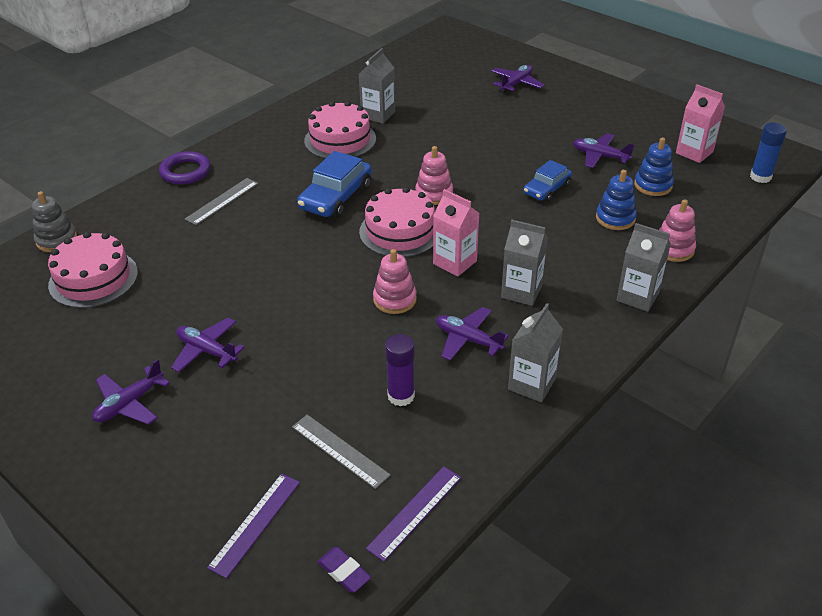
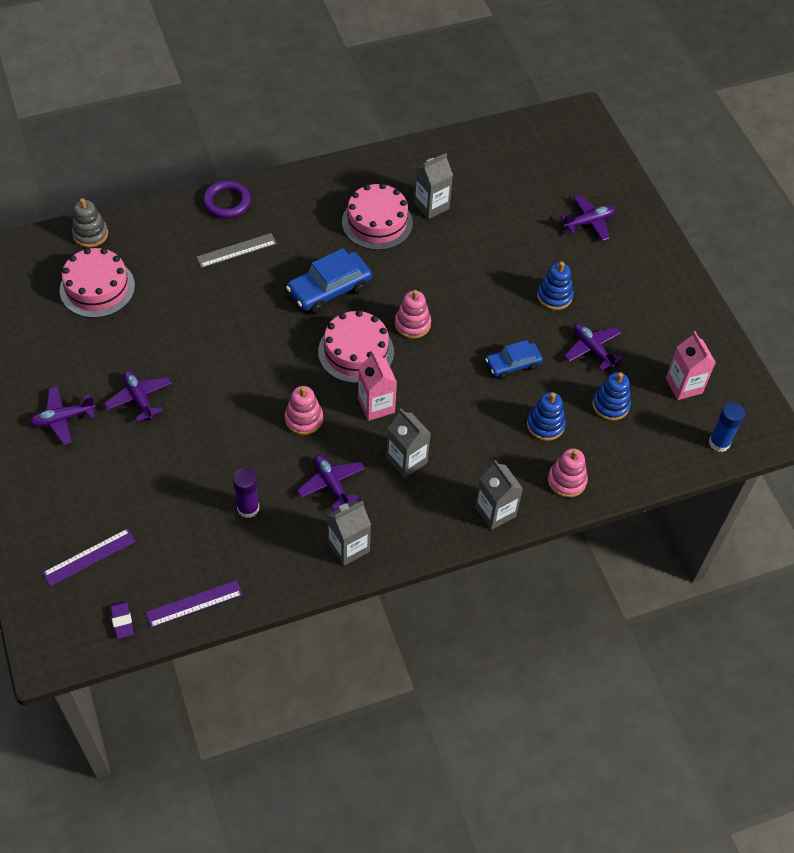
camera: 25 degrees right, 15 degrees up
(339, 450) = (177, 531): grey ruler -> none
(535, 135) = (554, 296): none -> blue stacking toy

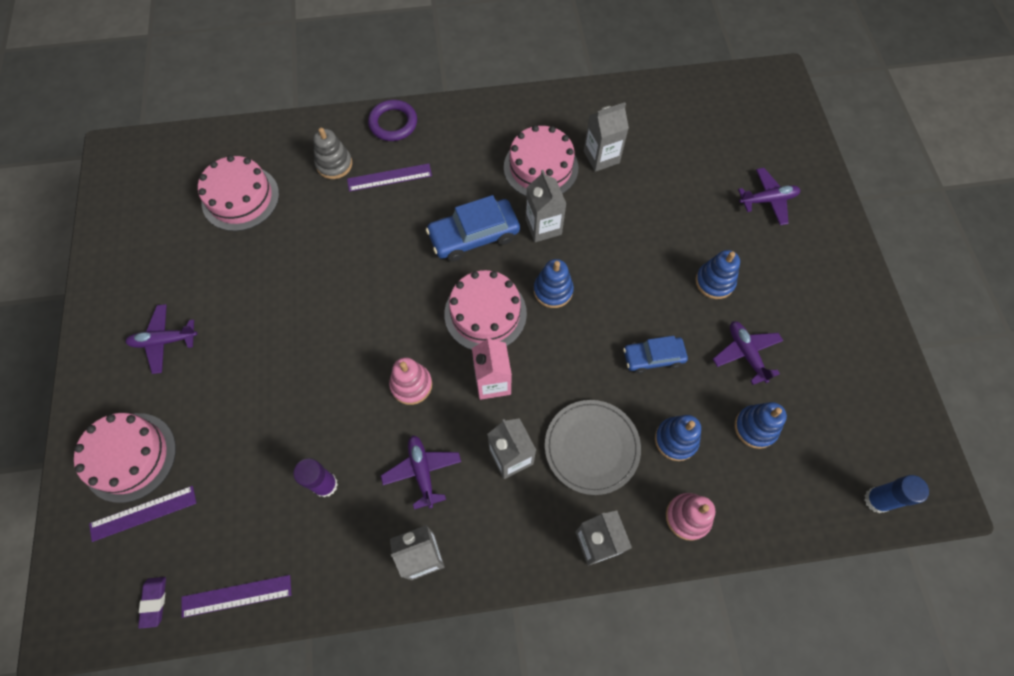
camera: 15 degrees right, 10 degrees up
(62, 516) = (130, 457): none -> pink cake
(90, 234) = (250, 138): grey stacking toy -> grey stacking toy (334, 164)
(139, 398) = (247, 330): purple plane -> none
(236, 250) = (389, 177): grey ruler -> purple ruler
(391, 272) = (543, 227): none -> grey carton
(412, 324) = (553, 290): pink stacking toy -> blue stacking toy
(475, 442) = (592, 447): none -> grey plate
(683, 385) = (845, 417): pink carton -> none

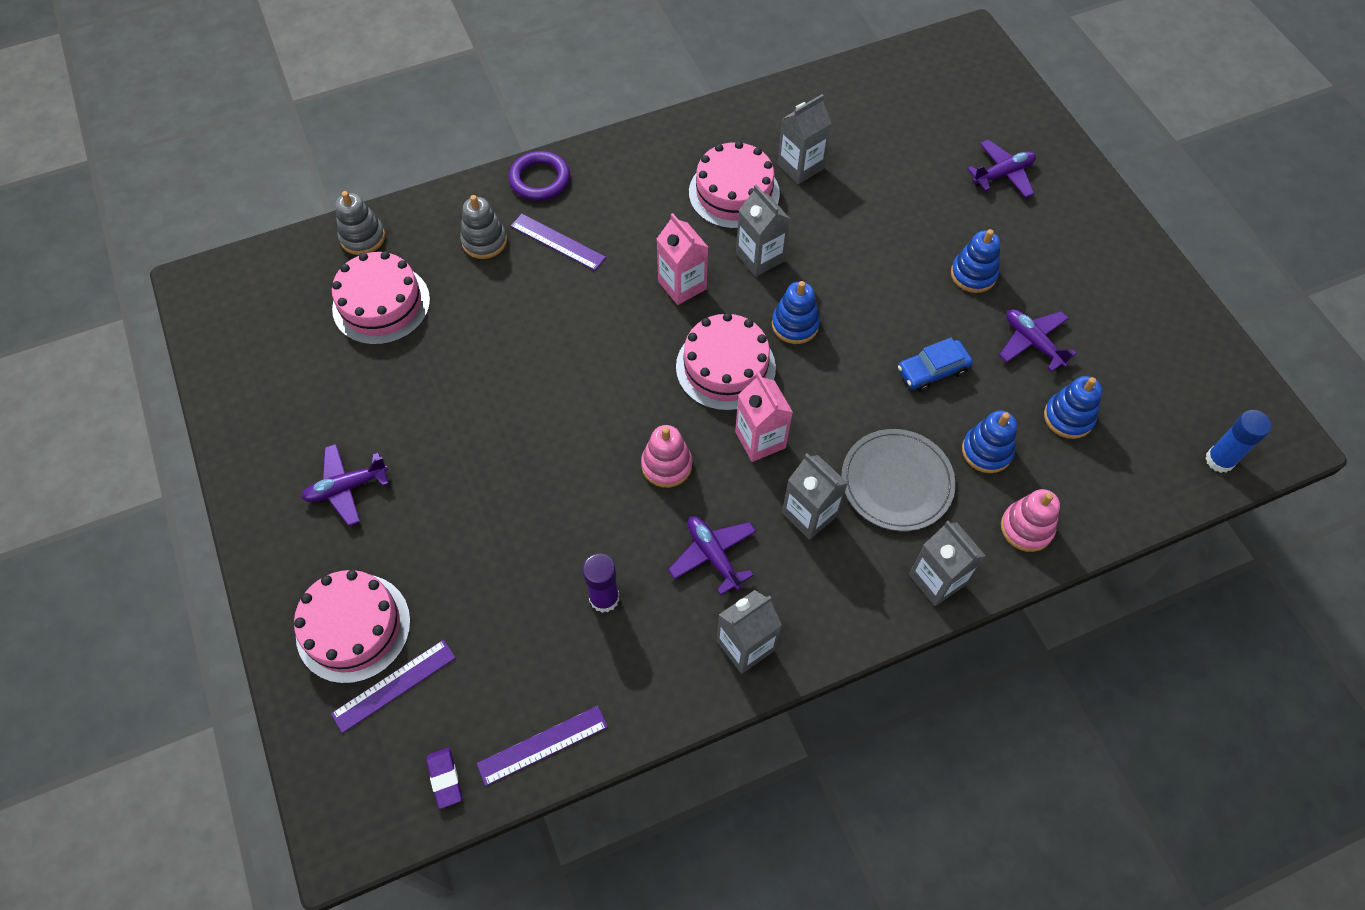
camera: 15 degrees left, 5 degrees down
(245, 141) = (363, 237): none -> grey stacking toy
(389, 177) = (557, 242): purple ruler -> purple ruler turned 60 degrees clockwise
(474, 236) = (682, 285): blue car -> pink carton

